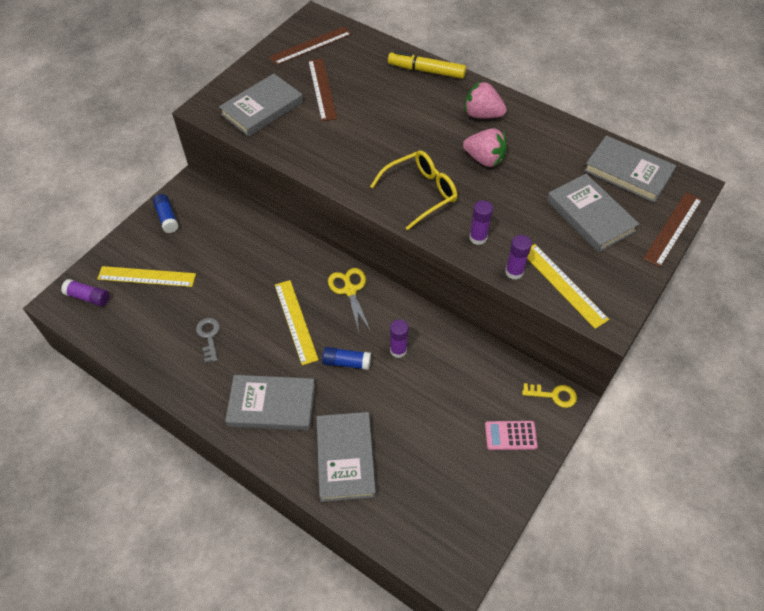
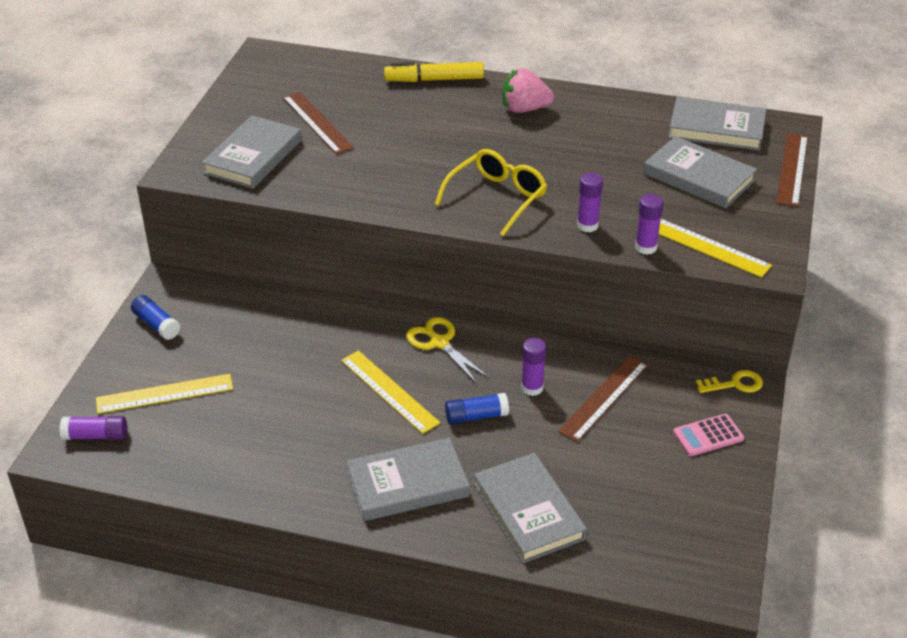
camera: 20 degrees left, 15 degrees down
(209, 336) = (286, 435): grey key -> none
(310, 45) = (276, 82): brown ruler -> brown ruler (604, 397)
(484, 159) = (551, 150): pink strawberry -> none

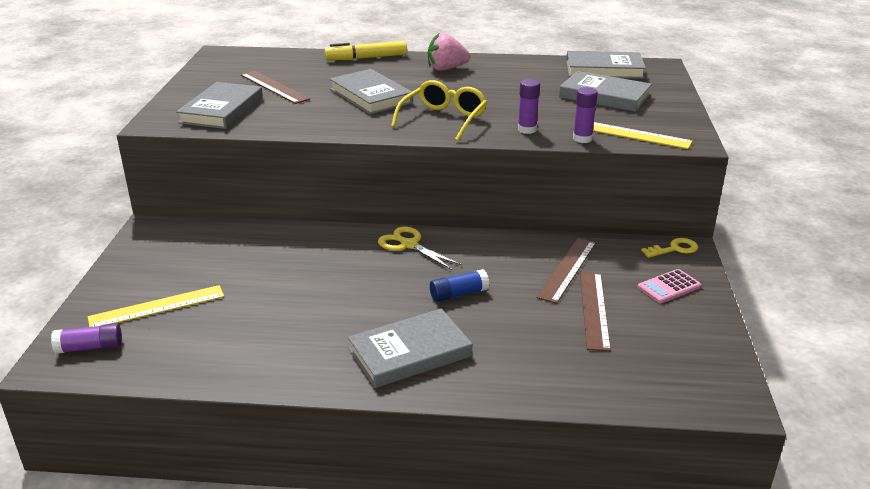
camera: 10 degrees left, 10 degrees down
(156, 324) = (143, 256): blue glue stick -> none
(389, 391) = (373, 283): yellow ruler -> none
(528, 511) = (532, 361): grey book -> grey book (371, 96)
(532, 388) = (502, 268): purple glue stick -> none
(792, 169) = (675, 87): brown ruler -> brown ruler (594, 309)

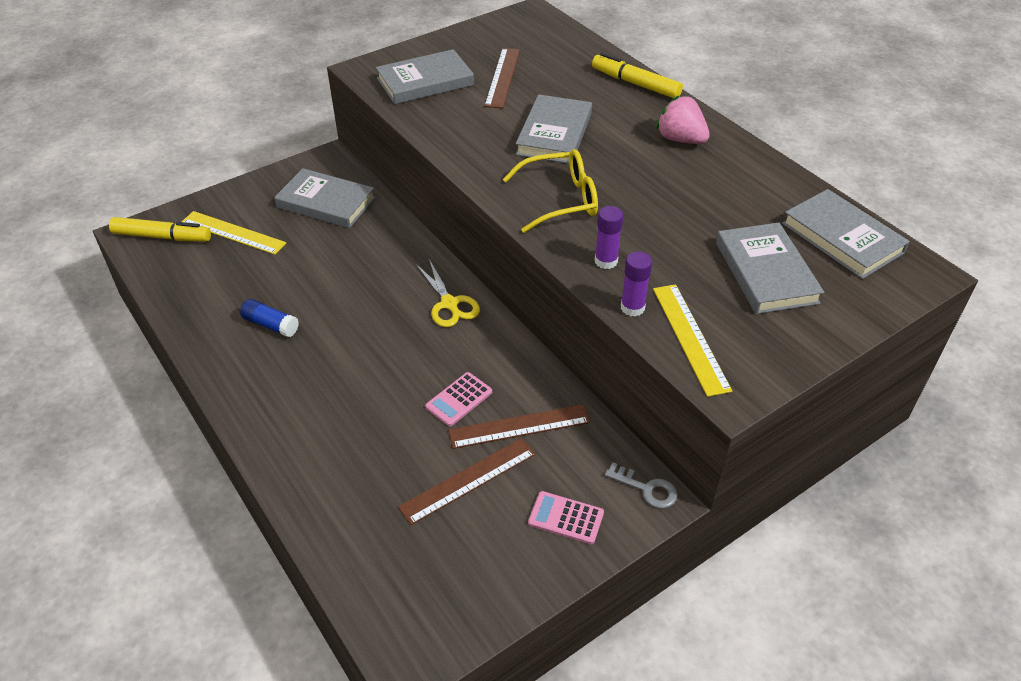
camera: 50 degrees right, 15 degrees up
(90, 347) = (162, 237): purple glue stick -> yellow marker
(409, 245) = (449, 304): yellow scissors -> yellow scissors turned 150 degrees clockwise
(410, 353) = (294, 397): grey book -> grey book (326, 202)
(458, 294) = (404, 377): blue glue stick -> blue glue stick (271, 325)
(511, 281) = (459, 399): none -> pink calculator
(674, 249) = (646, 489): yellow key -> grey key

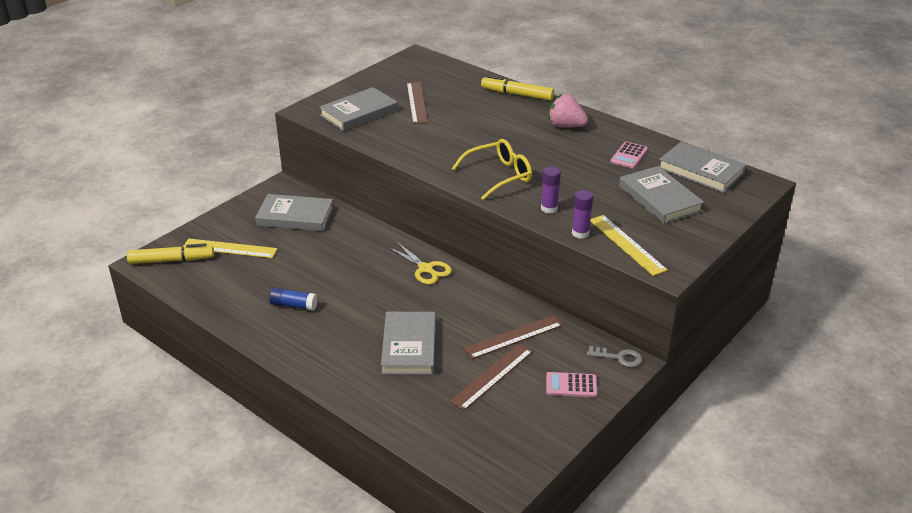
camera: 15 degrees left, 10 degrees down
(459, 399) = (462, 328): pink calculator -> pink calculator (629, 155)
(554, 134) = (474, 134): grey book -> grey book (409, 346)

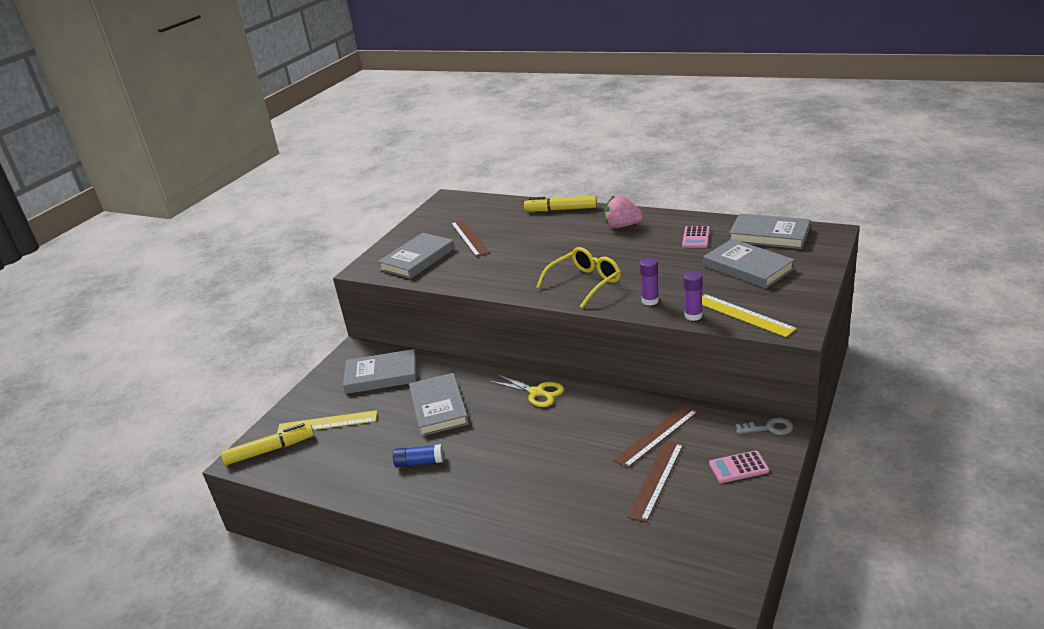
camera: 10 degrees left, 5 degrees down
(409, 346) = (558, 472): grey book -> grey book (439, 407)

